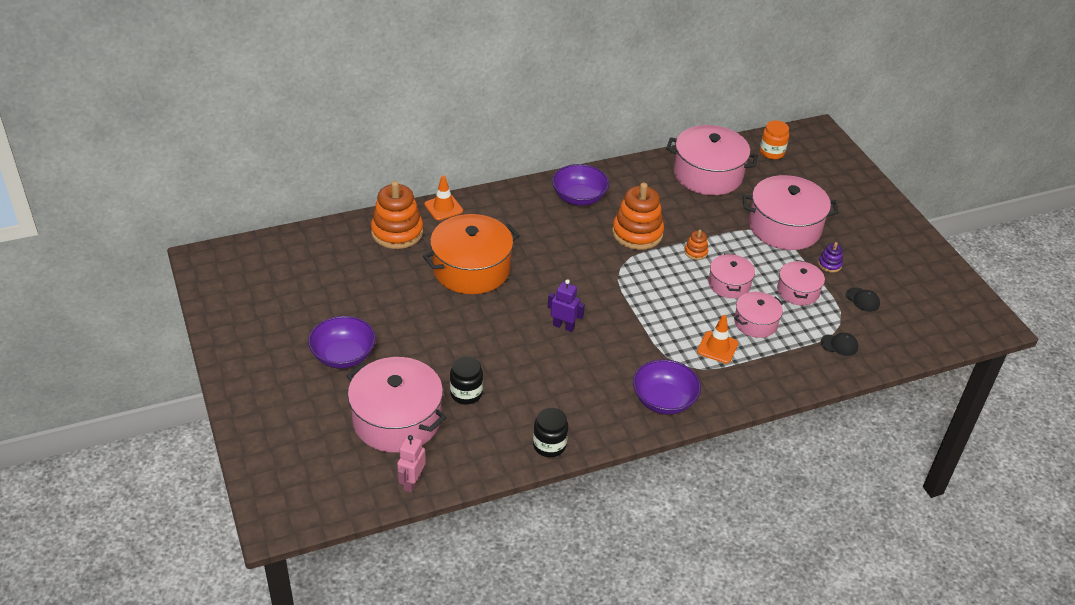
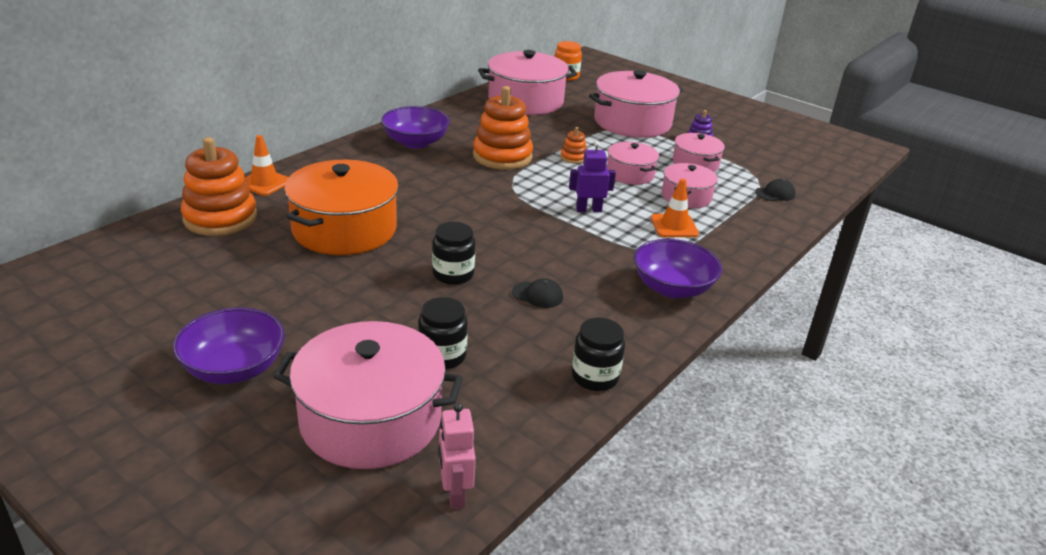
camera: 30 degrees left, 10 degrees down
(517, 333) = (453, 274): none -> black jar
(563, 326) = (500, 253): purple robot -> purple robot (588, 210)
(862, 300) = (754, 156): black cap -> black cap (537, 295)

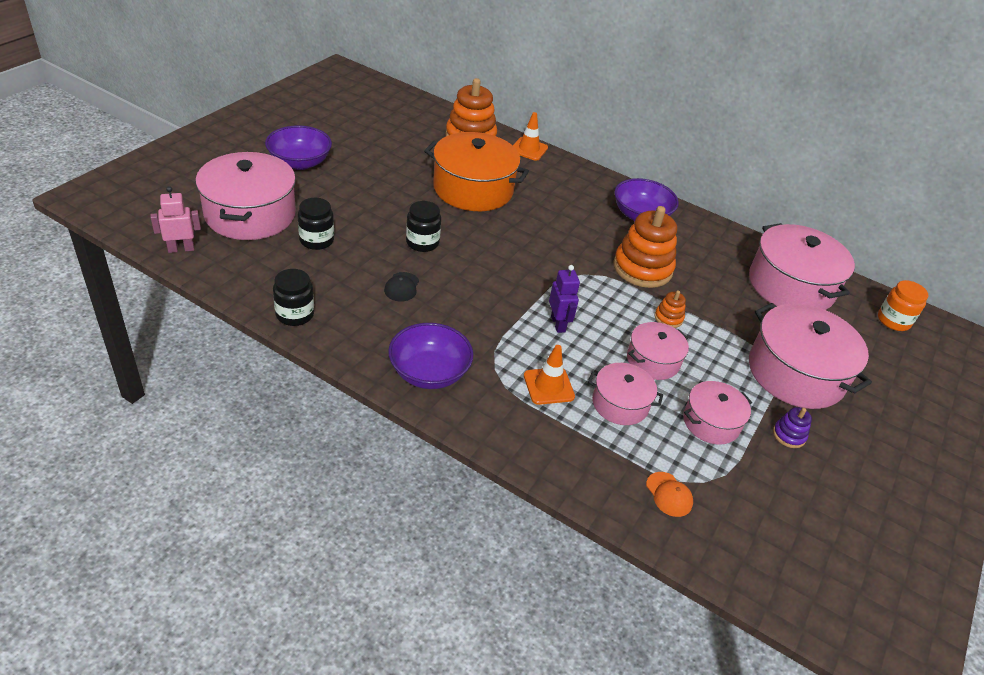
camera: 80 degrees right, 10 degrees up
(775, 193) = (669, 494): black cap -> orange cap

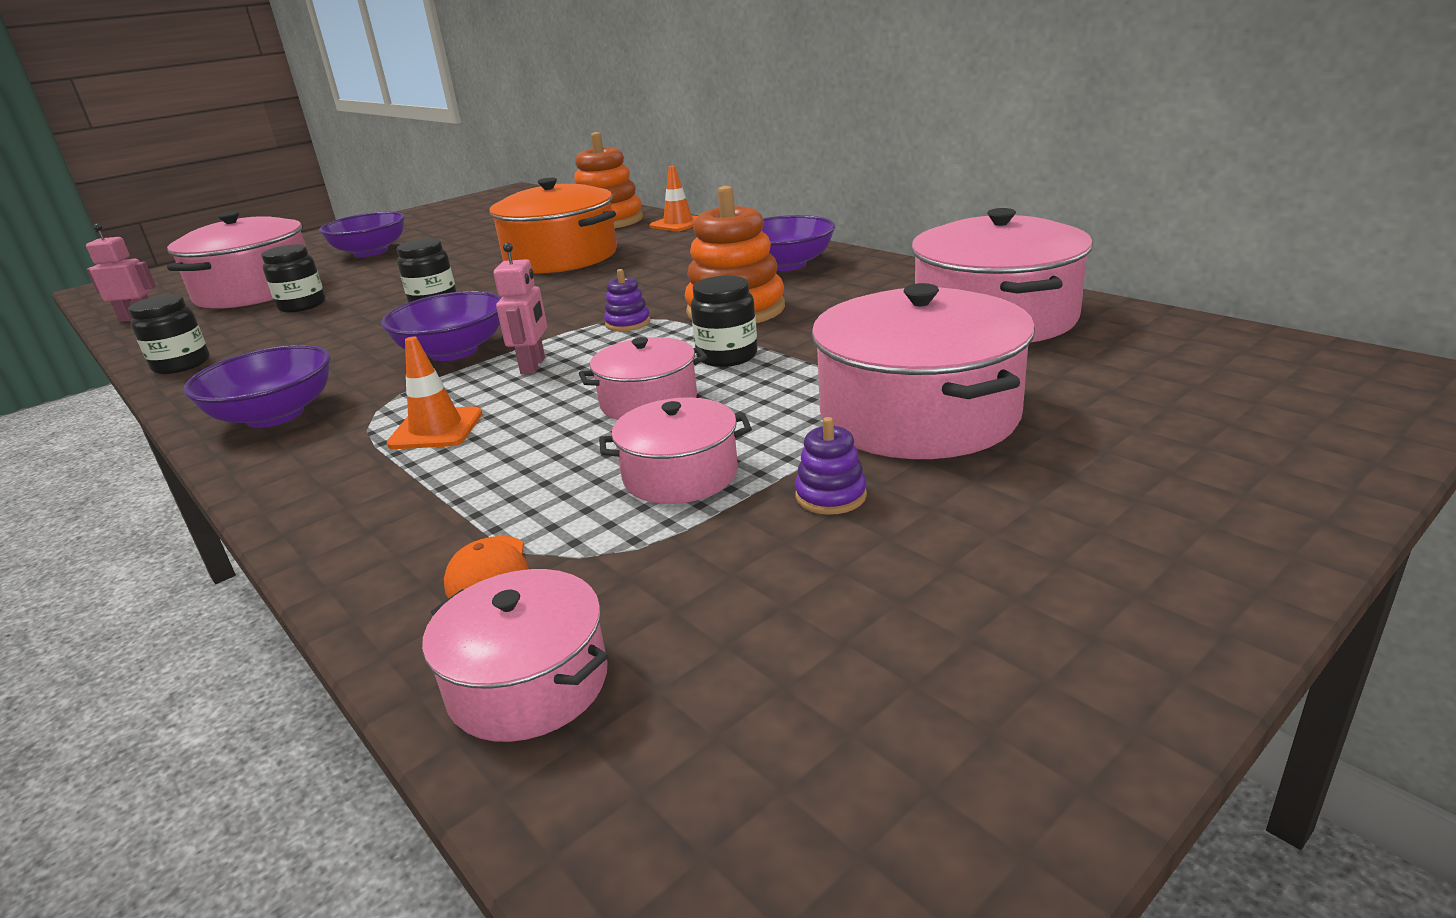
camera: 25 degrees right, 15 degrees down
(402, 287) = (352, 338): black cap -> none
(491, 306) = (453, 351): none -> purple bowl
(558, 324) = (533, 366): purple robot -> pink robot
(584, 279) = (628, 323): none -> purple stacking toy
(620, 404) = (532, 450): pink pot -> pink pot (528, 683)
(668, 318) = (727, 356): orange stacking toy -> black jar
(893, 321) = (1193, 350): orange jar -> none

